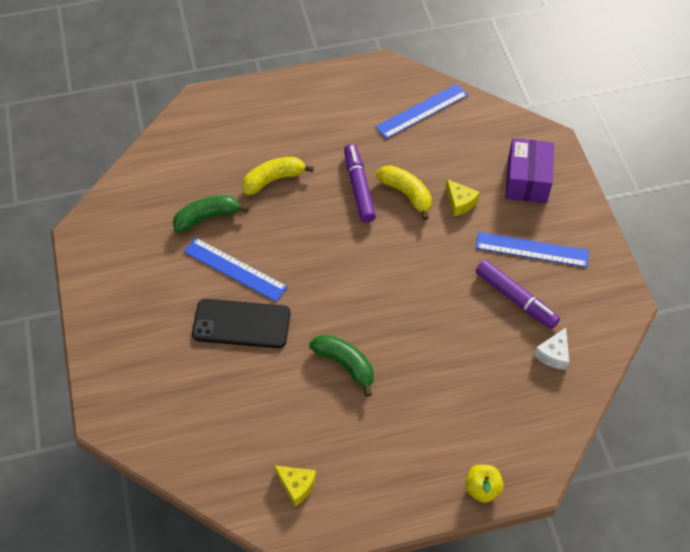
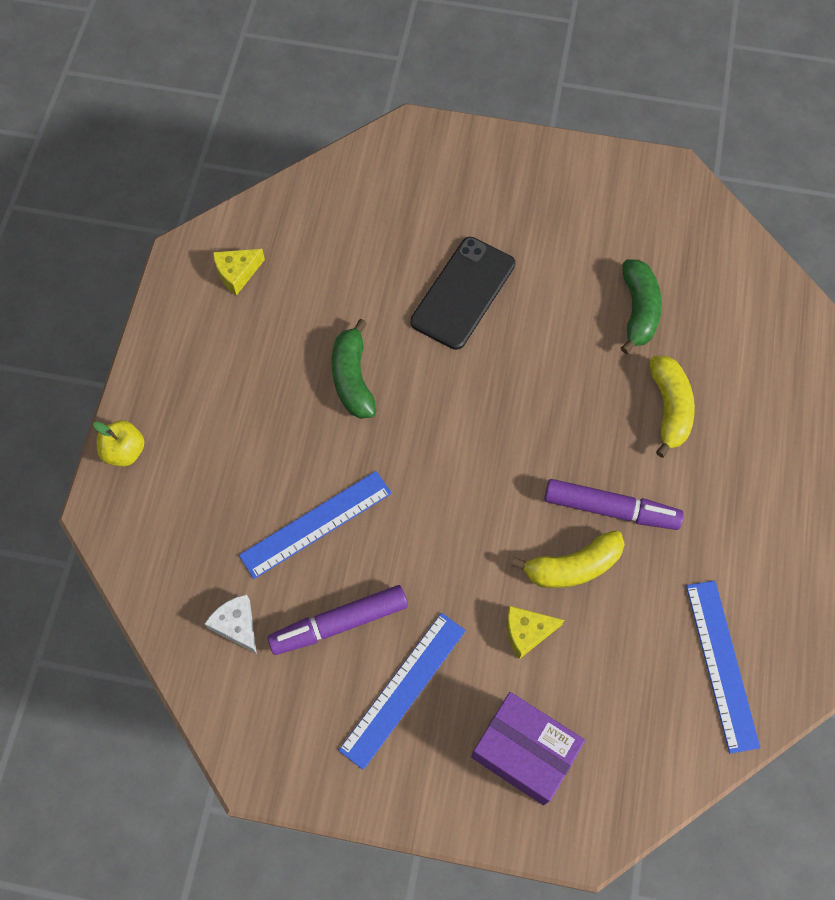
camera: 115 degrees right, 10 degrees up
(235, 269) = (544, 313): blue ruler -> blue ruler (316, 524)
(345, 364) = (353, 378): green banana -> green banana turned 105 degrees clockwise

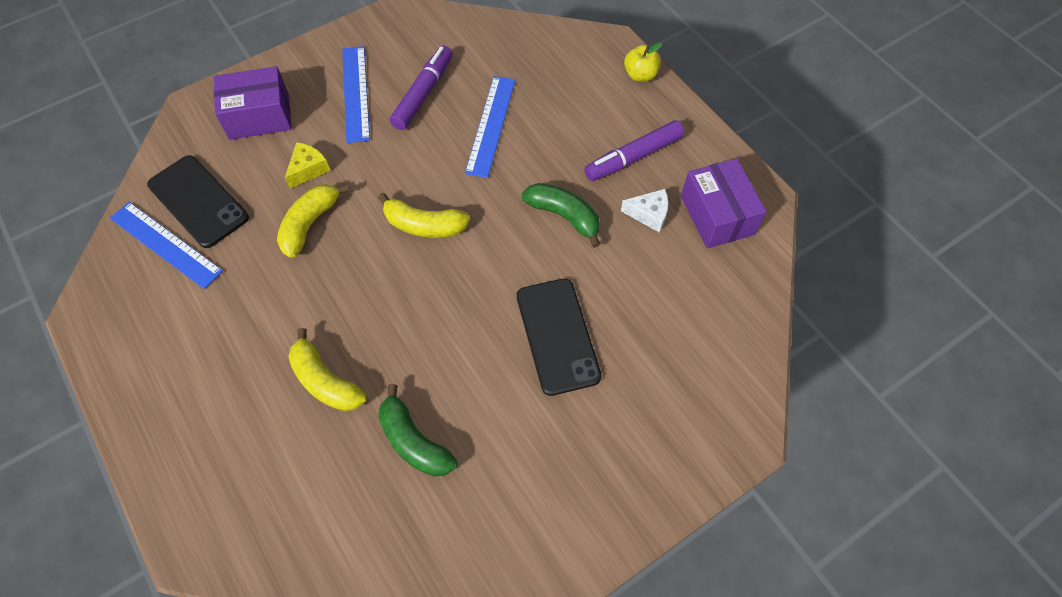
camera: 135 degrees right, 5 degrees down
(237, 273) = (717, 215): yellow cheese -> purple box
(237, 625) = (477, 53): white cheese -> white cheese (649, 214)
(474, 474) = (424, 225): none -> yellow banana
(610, 509) = (313, 277): purple marker -> purple marker (633, 157)
(659, 690) = (198, 201): none -> black phone

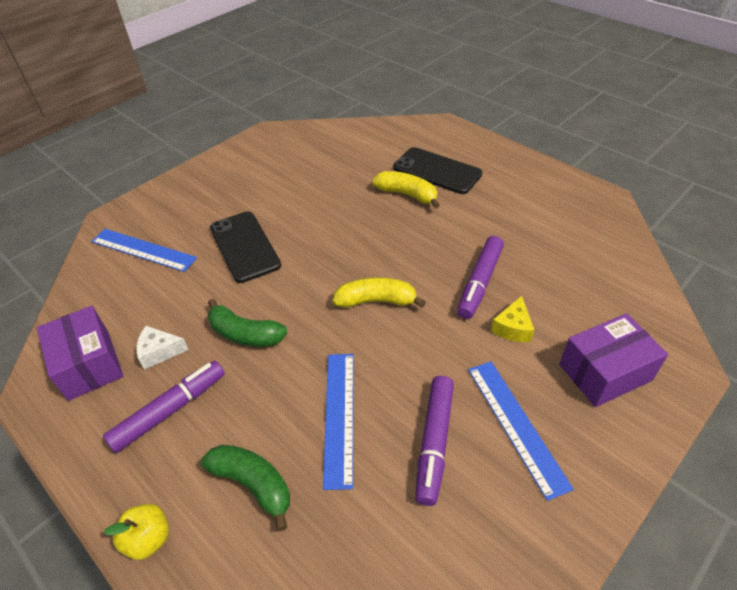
camera: 170 degrees right, 15 degrees down
(165, 244) = (589, 245): blue ruler -> blue ruler (143, 249)
(198, 201) = (592, 281): black phone -> black phone (437, 171)
(310, 224) = (480, 282): yellow banana -> purple marker
(414, 441) = (335, 179): green banana -> green banana (253, 484)

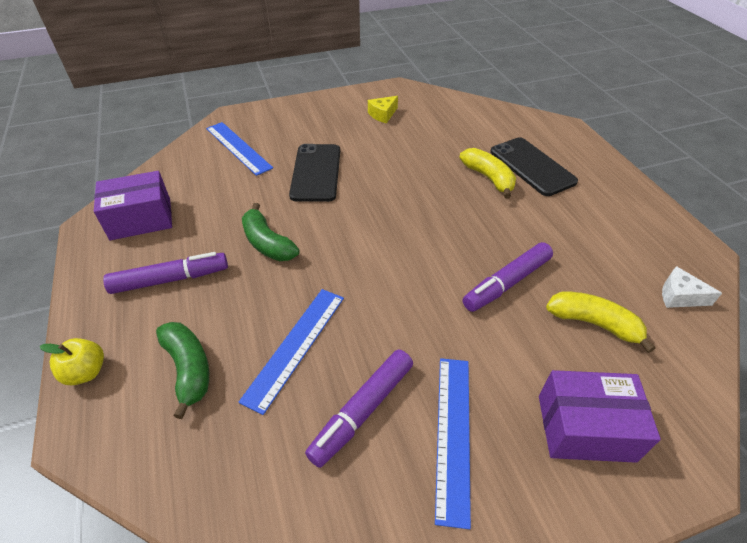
camera: 25 degrees right, 0 degrees up
(89, 364) = (141, 219): purple box -> purple box turned 75 degrees clockwise
(159, 352) = (195, 230): white cheese -> white cheese (679, 296)
(376, 301) = (396, 260): yellow banana -> yellow banana (593, 323)
(513, 328) = (512, 339): yellow cheese -> yellow cheese (382, 114)

